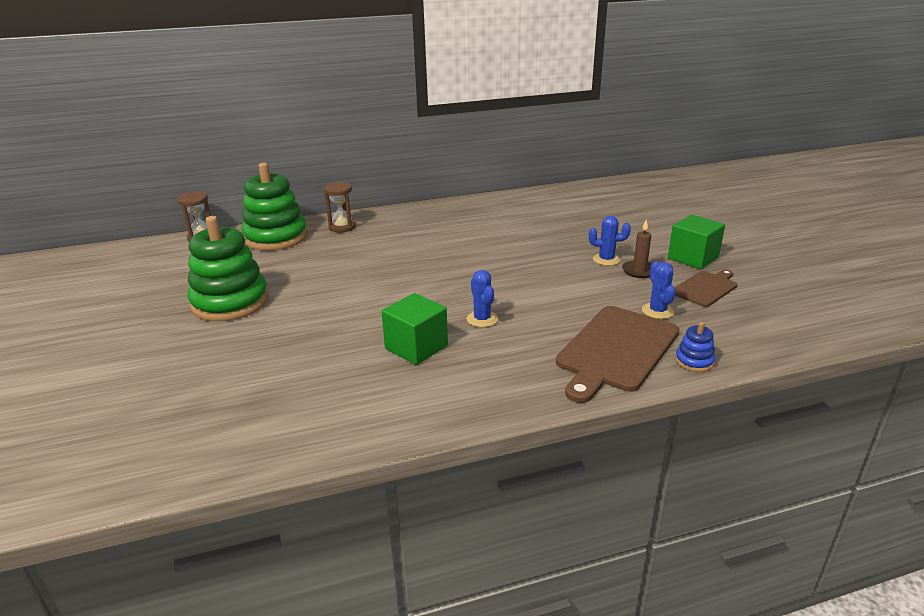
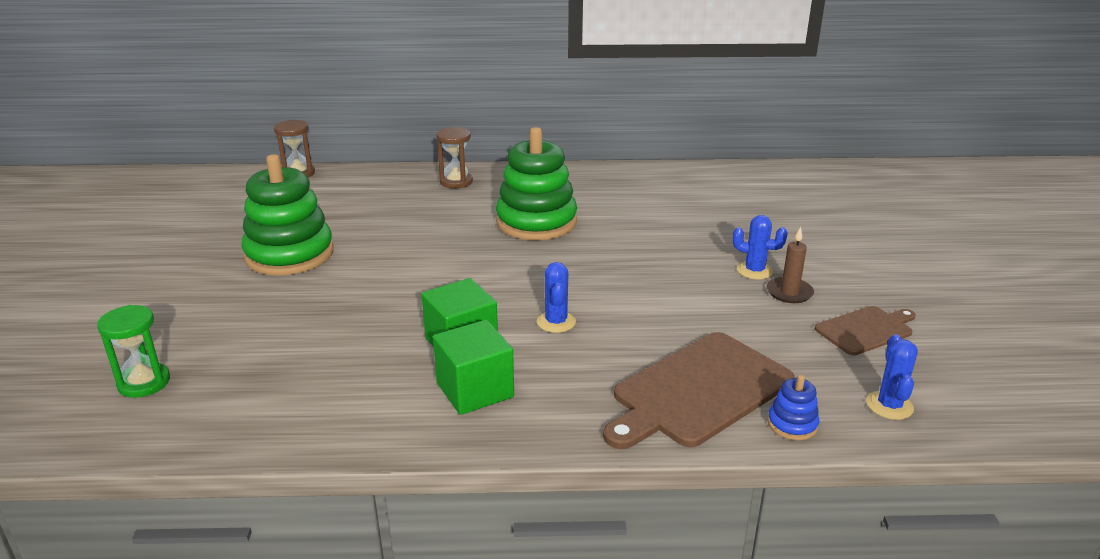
camera: 15 degrees right, 0 degrees up
(153, 428) = (144, 383): none -> green hourglass
(276, 237) = (376, 184): green stacking toy -> green stacking toy (536, 222)
(657, 311) = (782, 350): blue cactus -> blue cactus (889, 405)
(693, 258) = (873, 286): green cube -> green cube (475, 390)

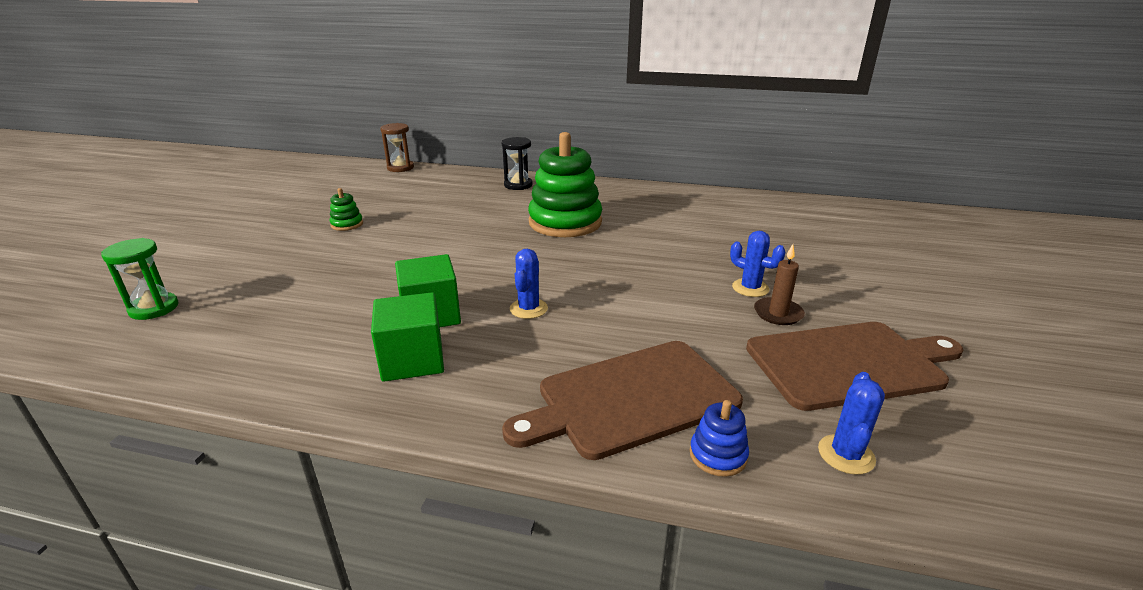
camera: 15 degrees right, 0 degrees up
(289, 254) = (347, 224): green stacking toy -> green stacking toy, size x0.42
(456, 182) = (518, 185): brown hourglass -> black hourglass
(866, 330) = (849, 364): brown cutting board -> brown cutting board, size x1.77

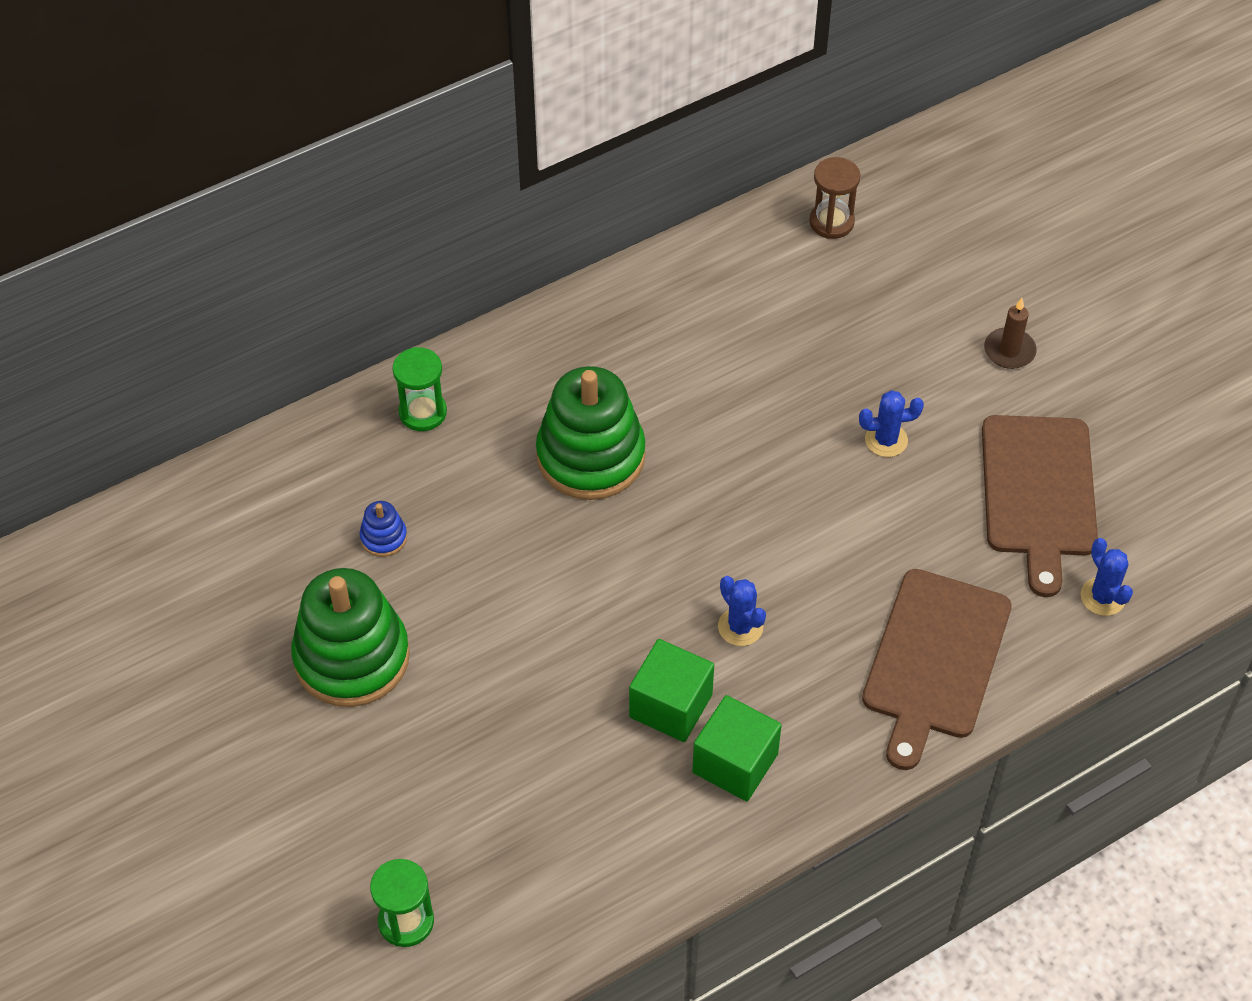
camera: 45 degrees left, 25 degrees up
(347, 224) = (352, 657): green stacking toy -> green stacking toy, size x2.38
(400, 168) = (191, 489): brown hourglass -> brown hourglass (831, 222)
(518, 185) = (423, 412): black hourglass -> green hourglass
(718, 455) = (1035, 663): blue stacking toy -> blue stacking toy (383, 537)
(778, 313) = (939, 463): brown candle -> brown candle (1009, 351)
(849, 364) = (1038, 492): brown cutting board -> brown cutting board turned 150 degrees clockwise

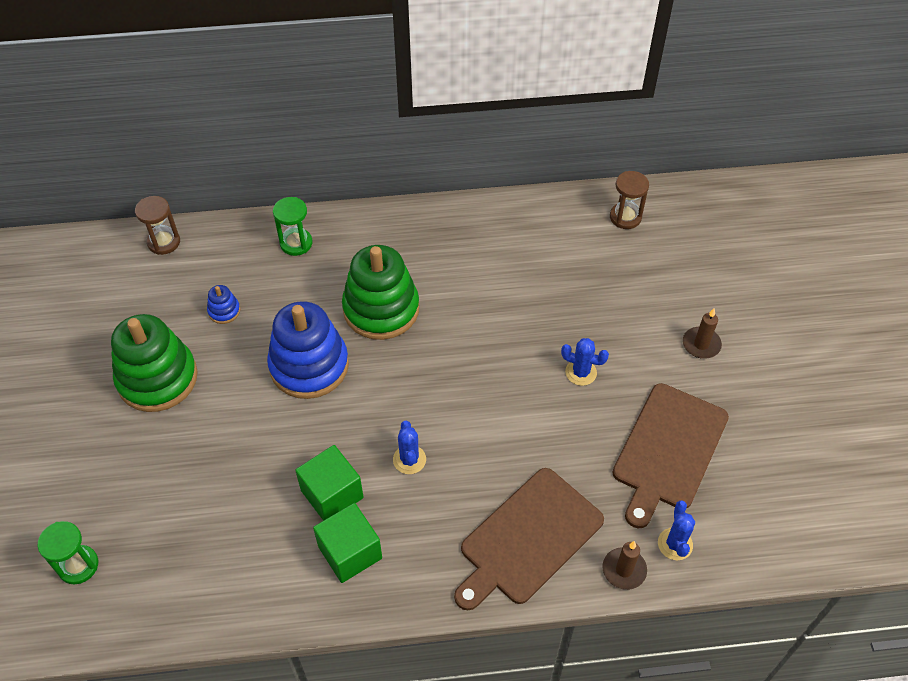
camera: 25 degrees right, 0 degrees up
(237, 478) = (164, 242): none -> brown hourglass
(542, 563) = (309, 366): none -> blue stacking toy
(1062, 649) = (624, 570): none -> brown candle

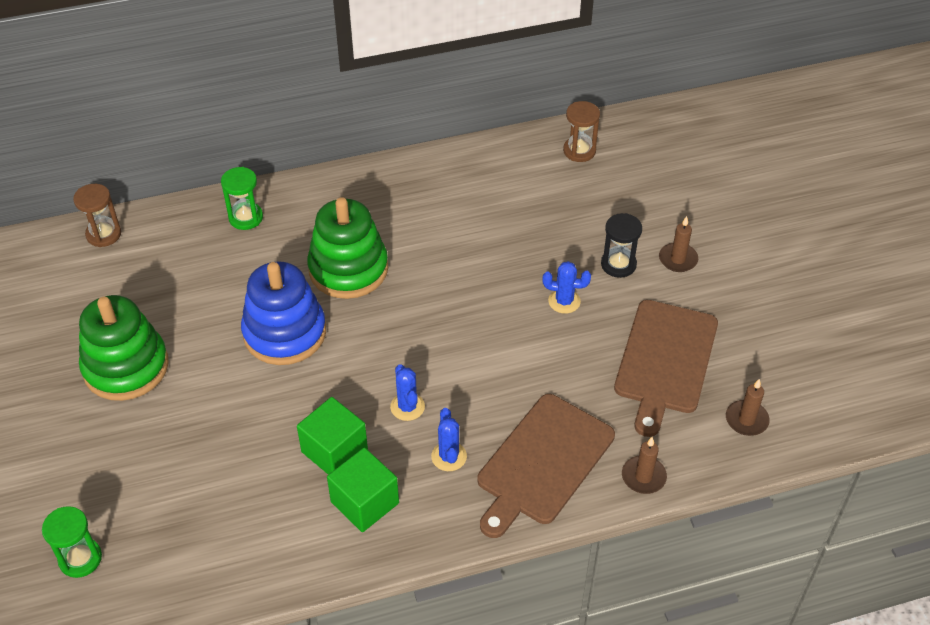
camera: 10 degrees left, 5 degrees down
(224, 311) = (183, 292): blue stacking toy -> none
(641, 341) = (618, 264): none -> black hourglass
(675, 544) = (688, 445): blue cactus -> blue cactus (449, 456)
(738, 526) = (746, 420): none -> brown candle

